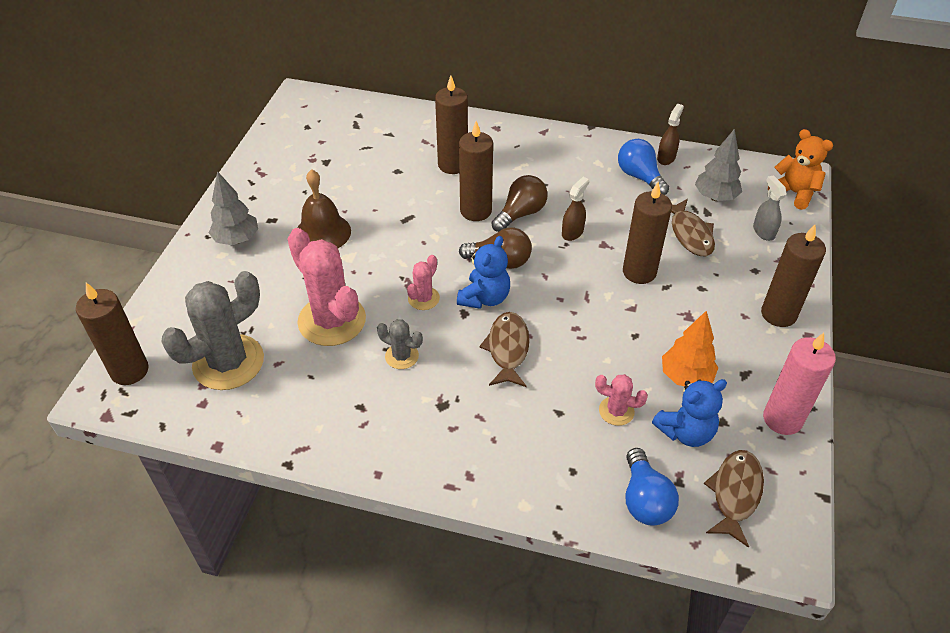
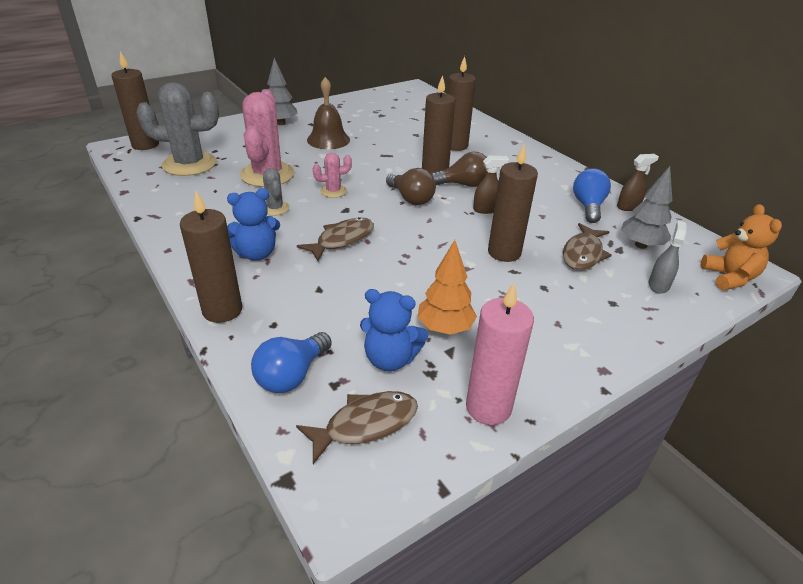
camera: 40 degrees right, 10 degrees down
(484, 298) = (370, 209): blue teddy bear -> blue teddy bear (256, 253)
(616, 411) = (358, 313): pink cactus -> none
(778, 314) = (593, 340): brown candle -> brown candle (222, 310)

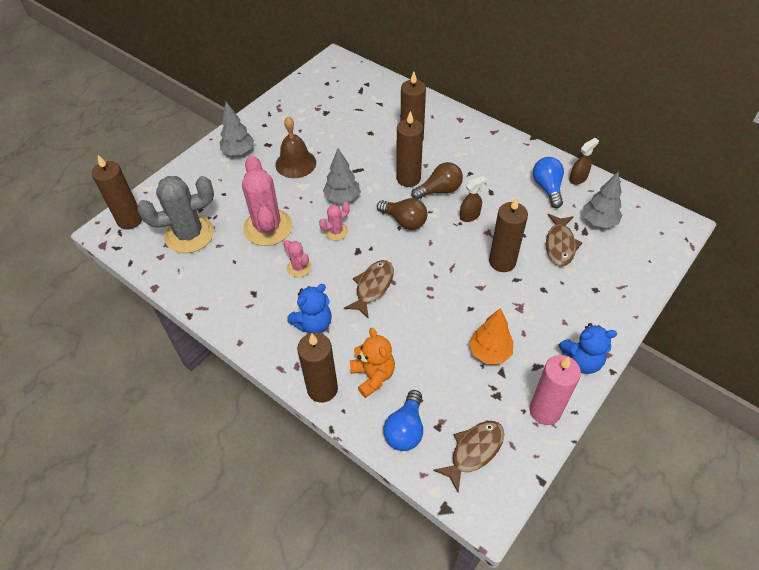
camera: 15 degrees left, 15 degrees up
(275, 208) = (299, 267): grey cactus -> pink cactus
(357, 170) = (342, 198): none -> grey tree
(390, 359) = (465, 392): blue teddy bear -> blue teddy bear (581, 361)
(658, 285) = (622, 261): grey spray bottle -> none
(729, 277) = (668, 237): orange teddy bear -> orange teddy bear (373, 376)

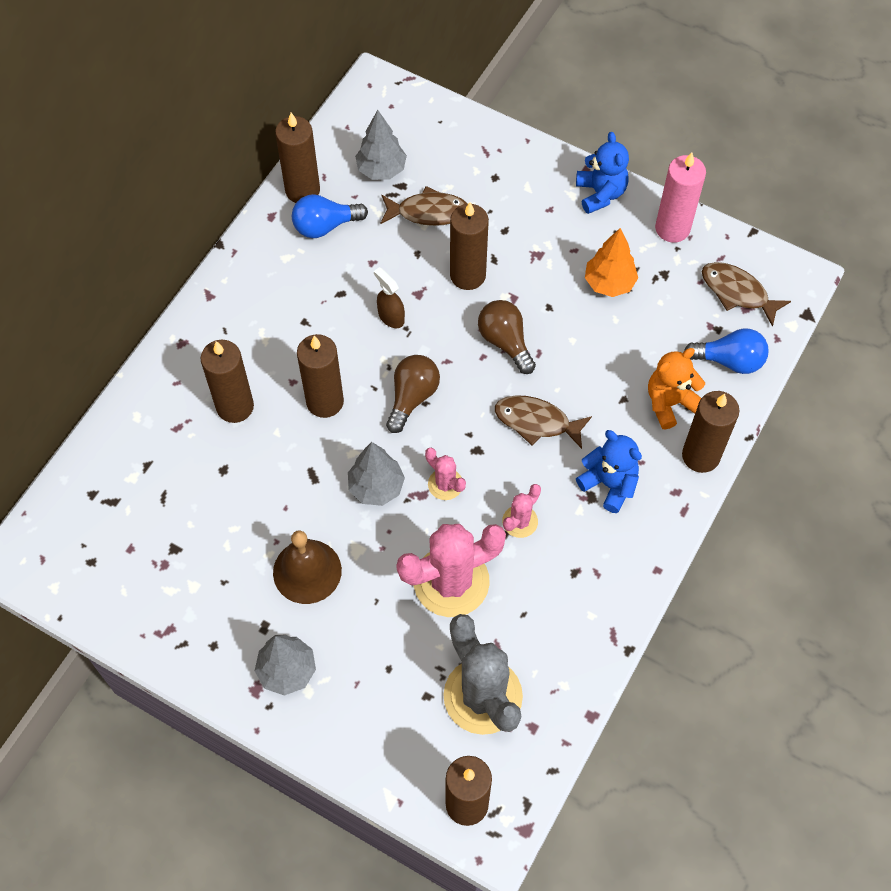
camera: 100 degrees left, 10 degrees up
(439, 190) = (345, 358): brown light bulb -> brown light bulb (505, 342)
(578, 178) = (302, 190): brown spray bottle -> brown candle

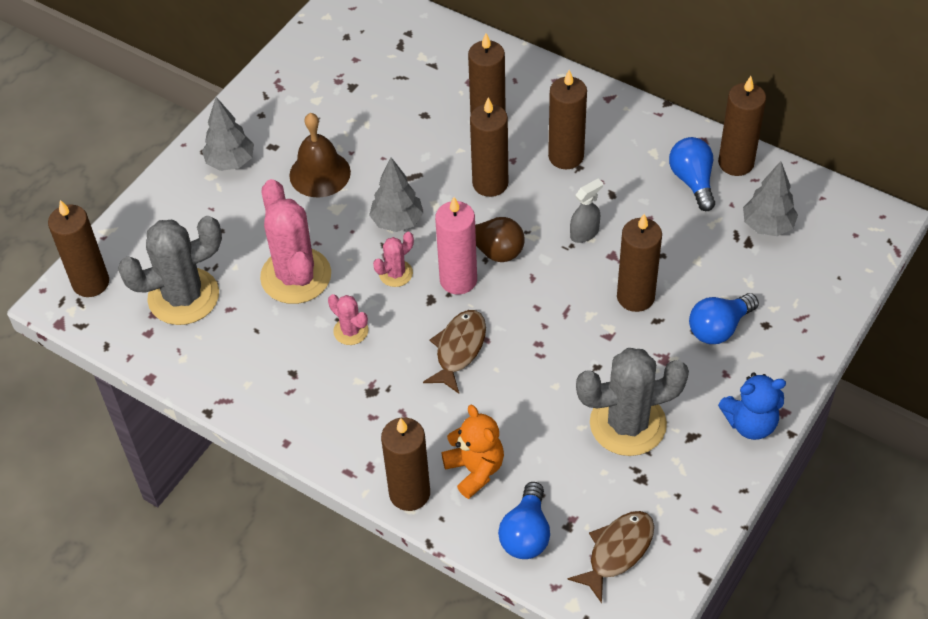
camera: 95 degrees right, 10 degrees down
(289, 333) = (566, 156): none -> brown candle
(391, 316) = (584, 233): brown spray bottle -> grey spray bottle
(428, 212) = (714, 265): brown fish -> none
(500, 212) = (719, 328): none -> blue light bulb
(505, 342) = (554, 326): brown light bulb -> none
(609, 283) = (628, 424): orange tree -> grey cactus
(609, 484) = (384, 408): blue teddy bear -> none
(672, 228) = (705, 492): pink candle -> pink candle (458, 280)

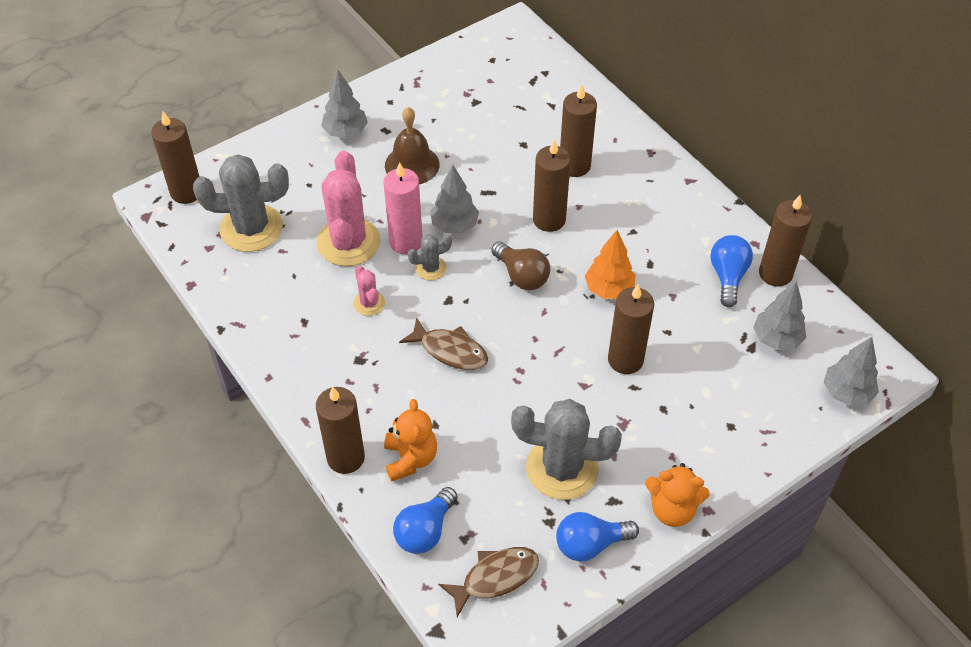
camera: 20 degrees right, 0 degrees up
(395, 273) = (431, 268): pink cactus -> grey cactus
(458, 280) = (480, 292): pink candle -> pink candle (406, 242)
(459, 349) = (450, 351): brown fish -> brown fish turned 75 degrees clockwise
(566, 156) = (626, 218): brown candle -> none
(584, 233) = (609, 289): grey spray bottle -> orange tree
(719, 328) = (686, 414): blue light bulb -> blue light bulb (590, 544)
(750, 423) = (672, 509): blue teddy bear -> orange teddy bear
(856, 255) = (847, 393): none -> grey tree

